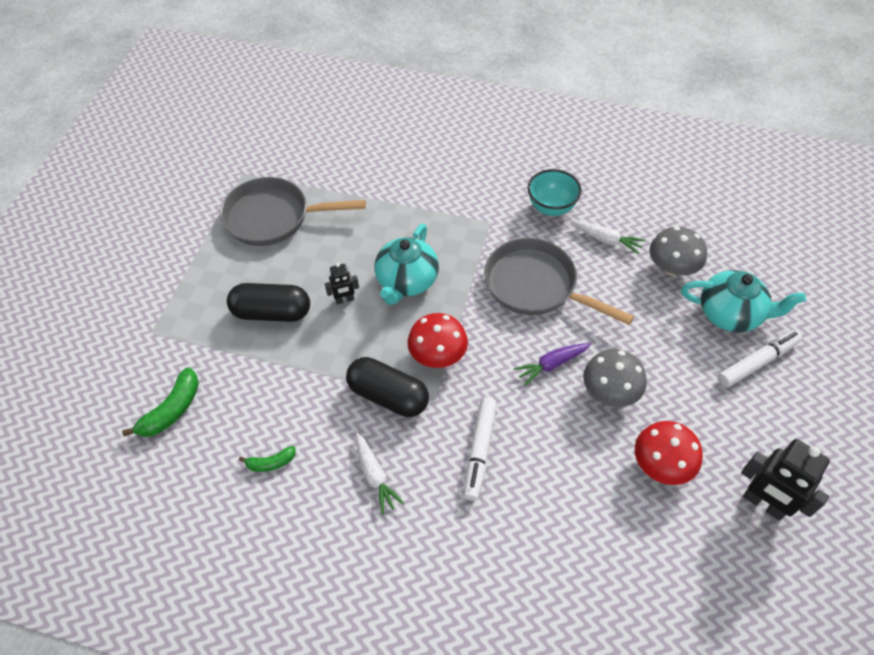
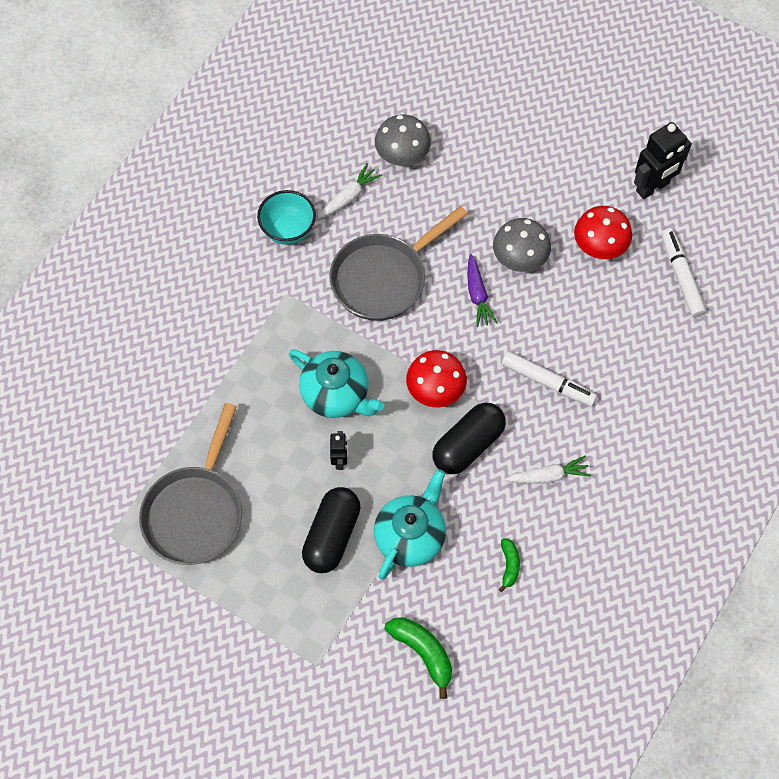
camera: 75 degrees left, 10 degrees up
(730, 314) = (470, 130): turquoise teapot -> turquoise teapot (410, 536)
(757, 362) = (526, 133): white marker -> white marker (681, 276)

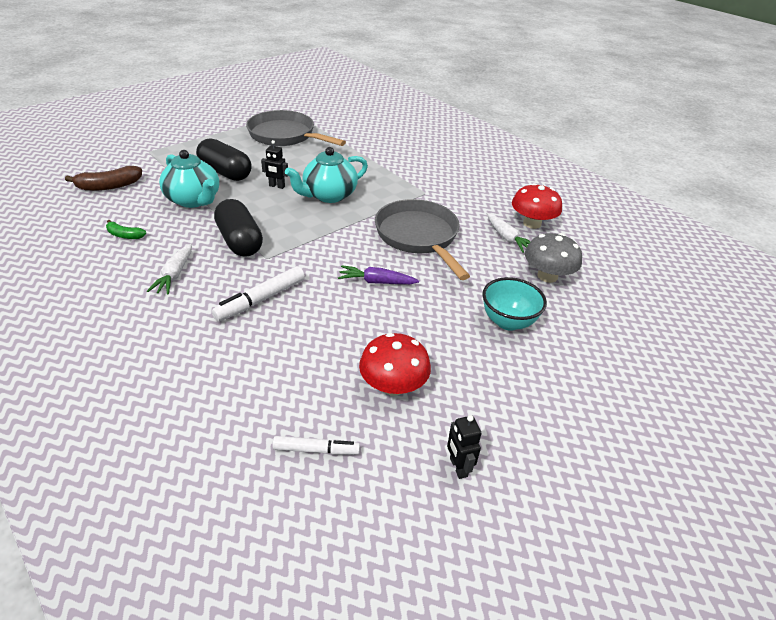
camera: 105 degrees right, 25 degrees down
(288, 230) = (482, 204): turquoise bowl -> turquoise bowl (508, 322)
(423, 653) = (109, 186): green banana -> brown banana
(435, 389) = (300, 238): red mushroom -> red mushroom (532, 223)
(520, 257) = (404, 319): grey mushroom -> none
(653, 187) = (458, 467): black robot -> black robot, size x0.54
(681, 276) = (316, 450): white marker -> white marker, size x0.66

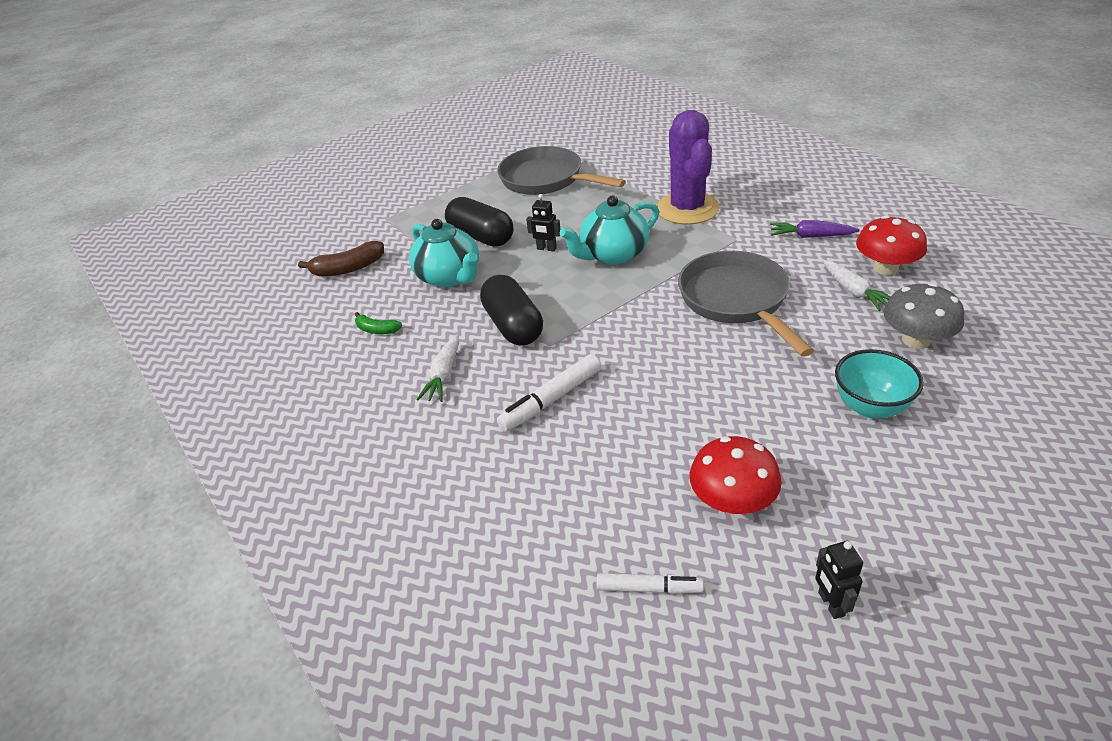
camera: 10 degrees right, 0 degrees up
(376, 282) = (690, 366): purple carrot -> purple carrot (810, 236)
(391, 168) = (687, 209): none -> purple cactus

